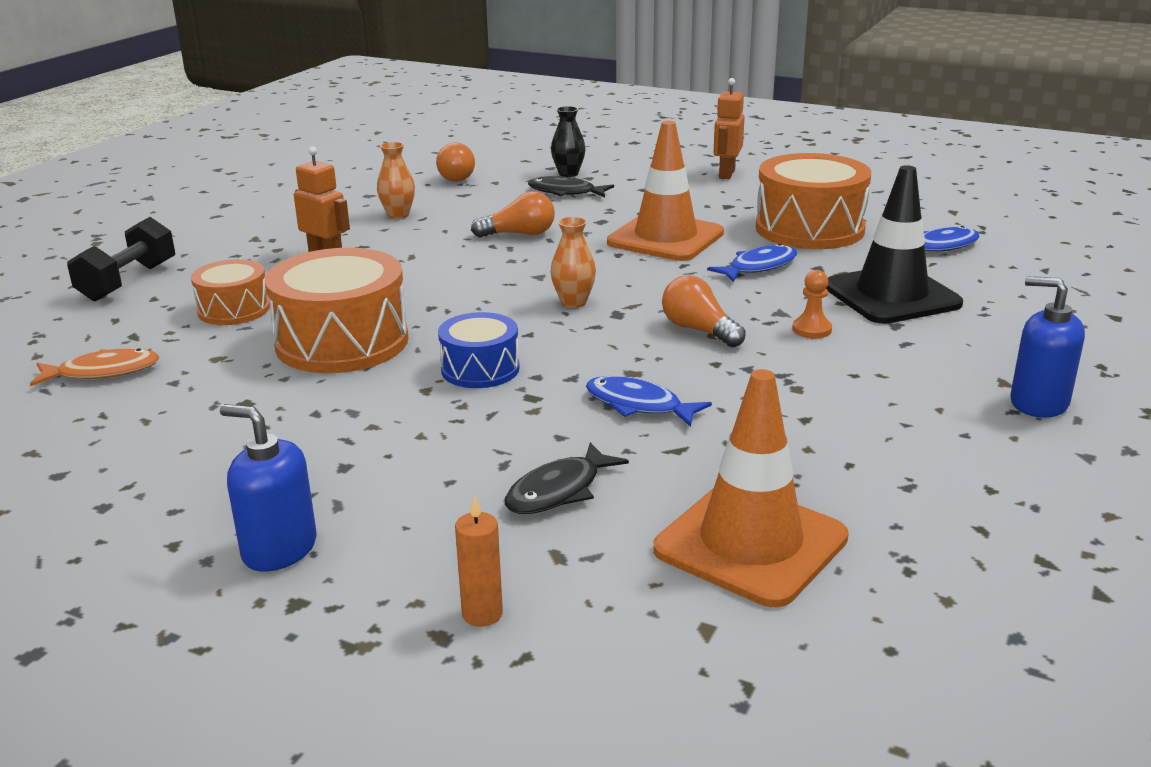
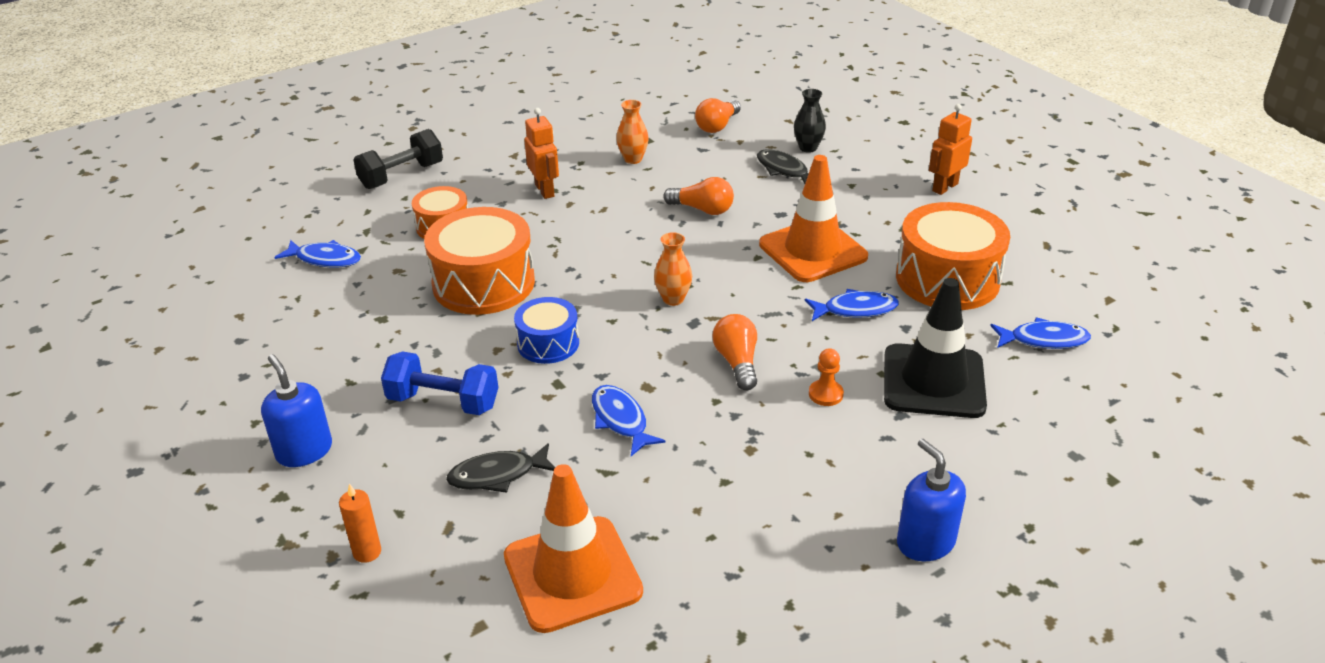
camera: 30 degrees right, 10 degrees up
(102, 372) = (324, 259): orange fish -> blue fish
(414, 450) = (443, 402): none -> blue dumbbell

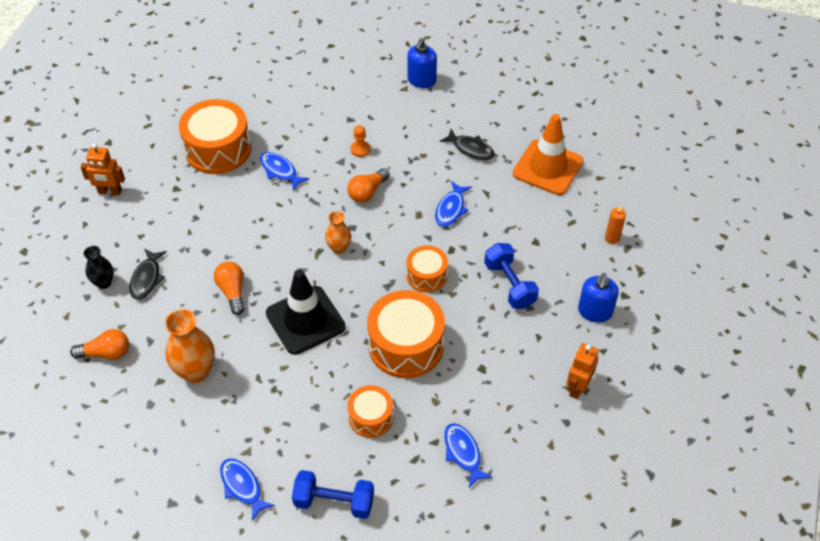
camera: 130 degrees left, 15 degrees up
(401, 176) = (334, 502): black dumbbell -> blue dumbbell
(498, 475) = (528, 228): black fish -> black fish (470, 149)
(545, 190) = (279, 393): orange robot -> orange robot (577, 387)
(548, 343) = (426, 275): blue drum -> orange drum
(633, 159) = (196, 372): orange vase -> orange vase, size x1.69
(812, 251) = (236, 215): orange traffic cone -> none
(933, 381) = (315, 119): black traffic cone -> black traffic cone (305, 320)
(1043, 340) = (245, 96): blue fish -> blue fish (242, 487)

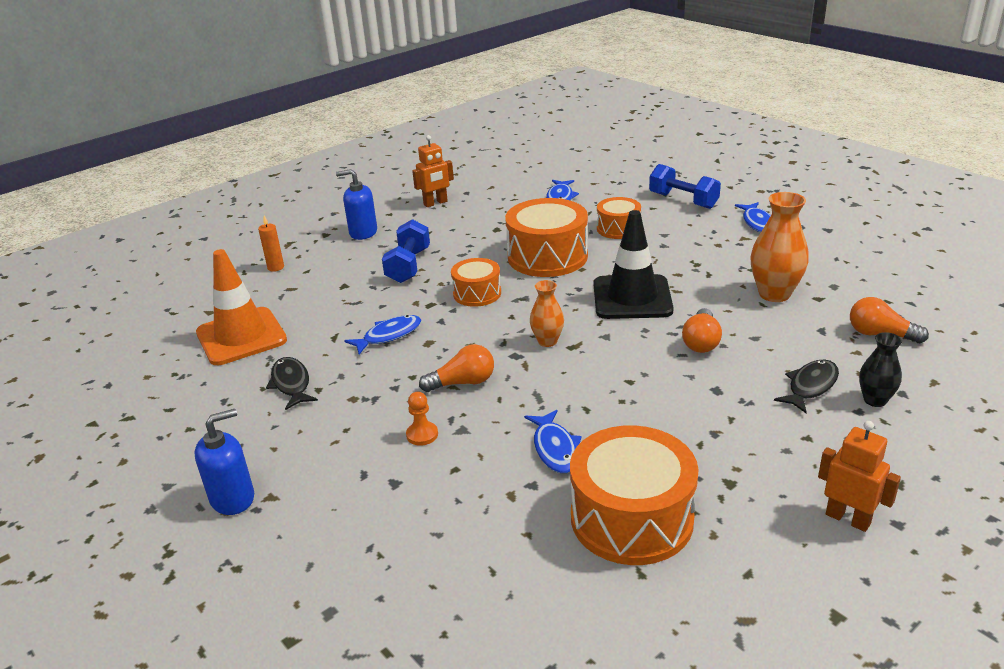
camera: 145 degrees left, 20 degrees down
(595, 312) = (363, 232): blue soap dispenser -> blue soap dispenser turned 135 degrees counterclockwise

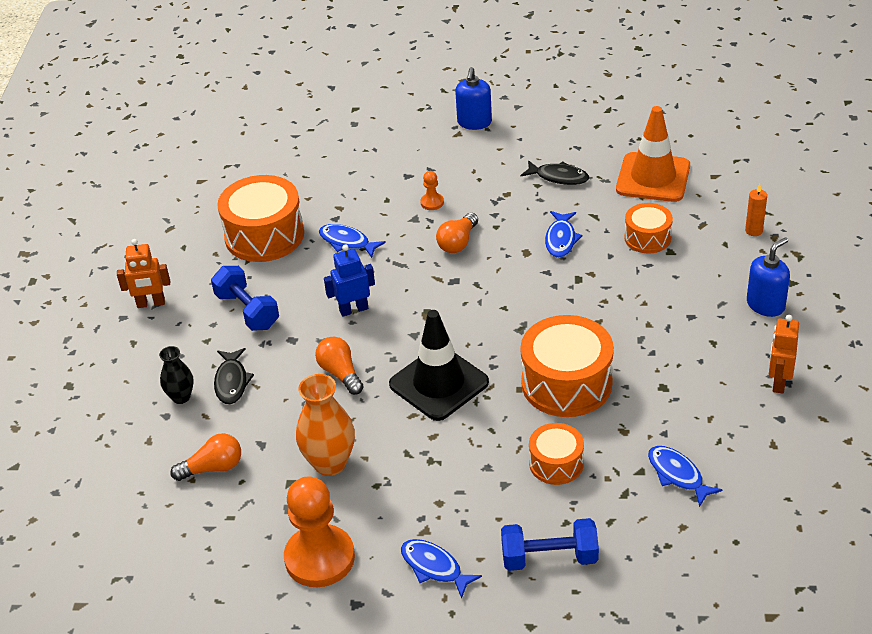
camera: 135 degrees right, 10 degrees up
(408, 266) = (659, 299): blue dumbbell -> blue dumbbell (247, 311)
(477, 293) = (561, 310): orange drum -> orange drum (647, 238)
(547, 341) = (448, 304): orange vase -> none
(630, 382) = (353, 309): none -> blue robot
(833, 255) = (319, 558): none -> orange pawn

